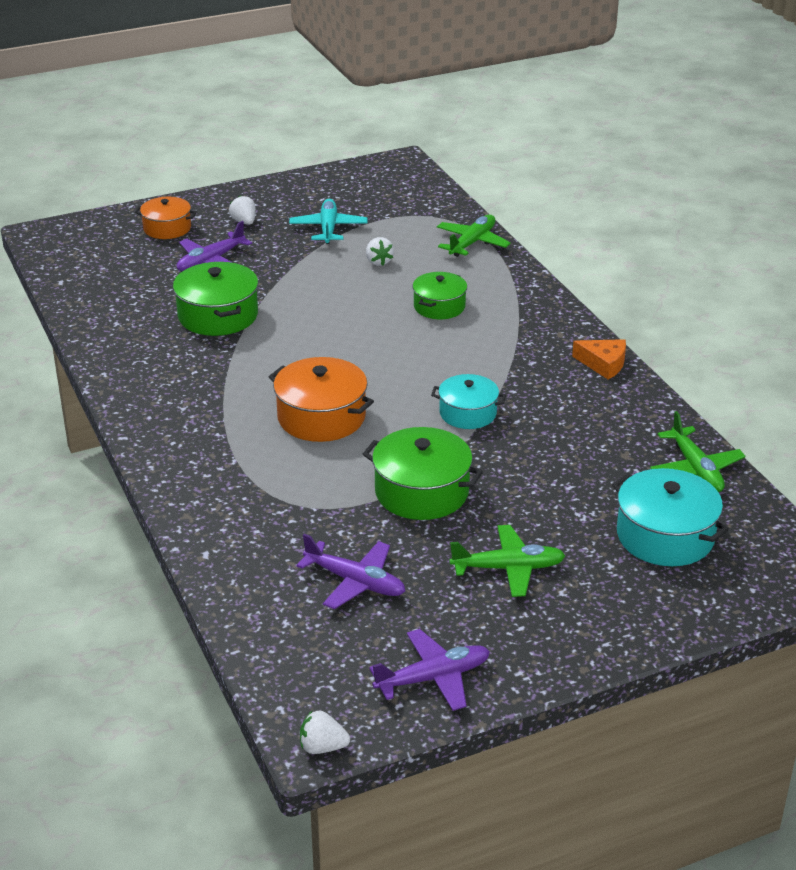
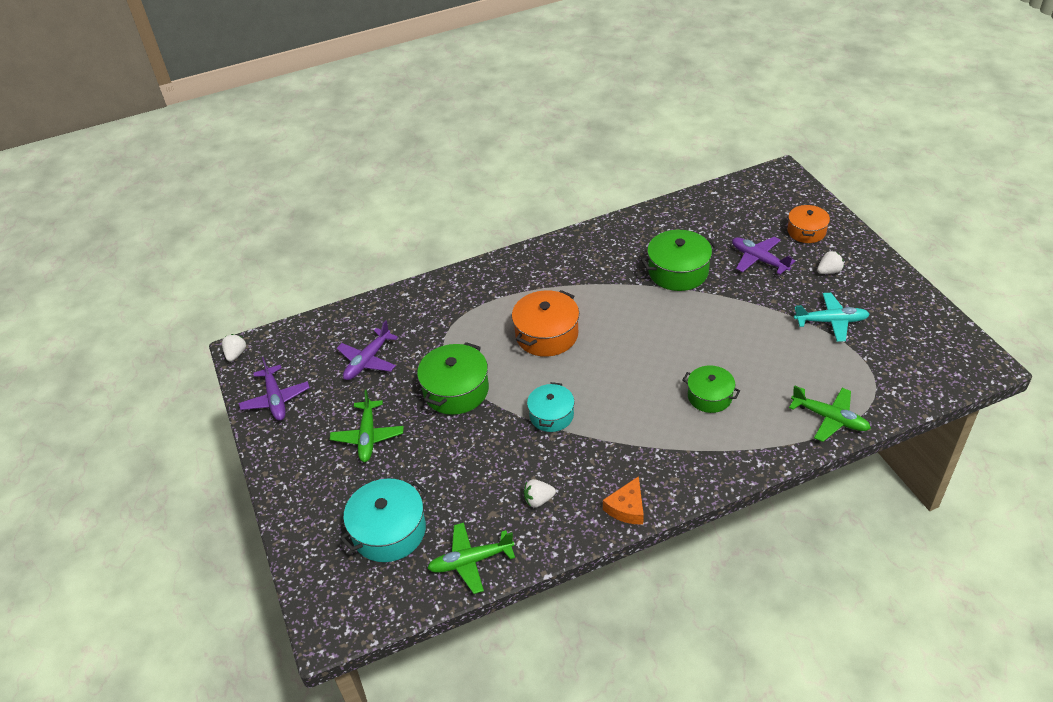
camera: 95 degrees right, 10 degrees up
(378, 262) = (779, 356): white strawberry -> white strawberry (538, 500)

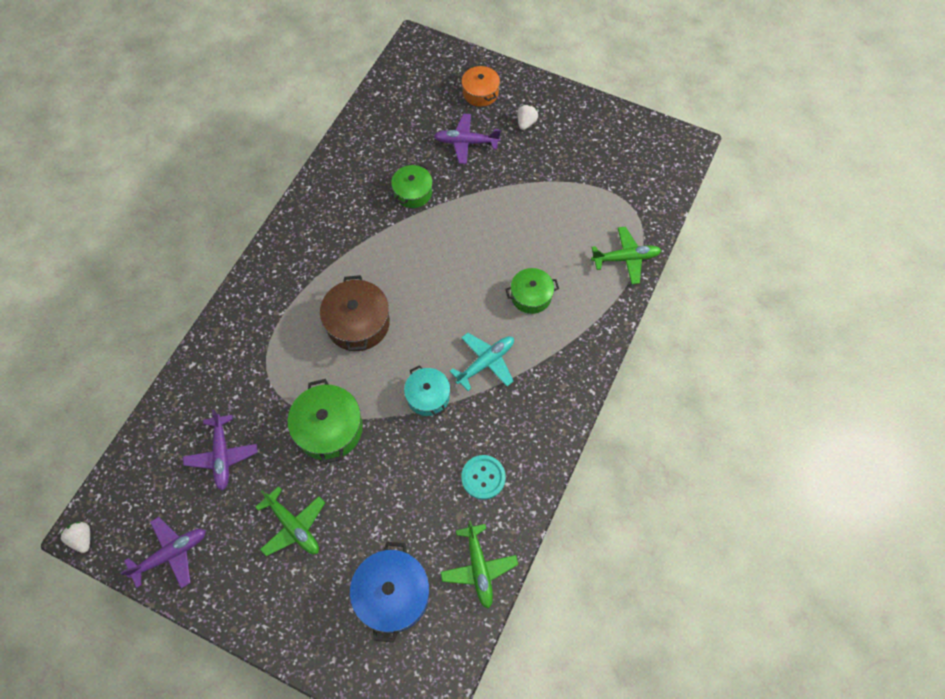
camera: 45 degrees left, 20 degrees up
(275, 399) = (171, 554): purple plane -> purple plane turned 60 degrees counterclockwise
(389, 531) = (392, 594): turquoise pot -> blue pot
(470, 561) = (478, 568): green plane -> green plane turned 45 degrees counterclockwise
(538, 500) = (483, 477): white strawberry -> turquoise button
(546, 334) = (358, 323): orange pot -> brown pot
(627, 508) = (551, 435): orange cheese -> none
(678, 271) = (413, 192): green pot -> green pot, size x0.65
(831, 321) = (563, 170): turquoise plane -> turquoise plane (486, 362)

